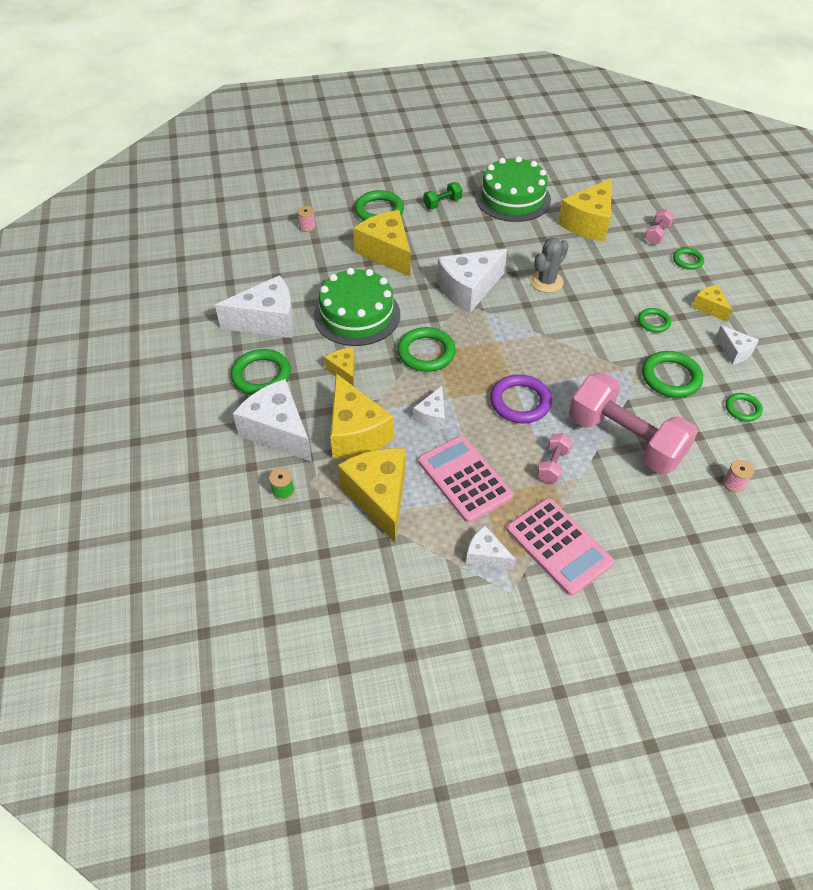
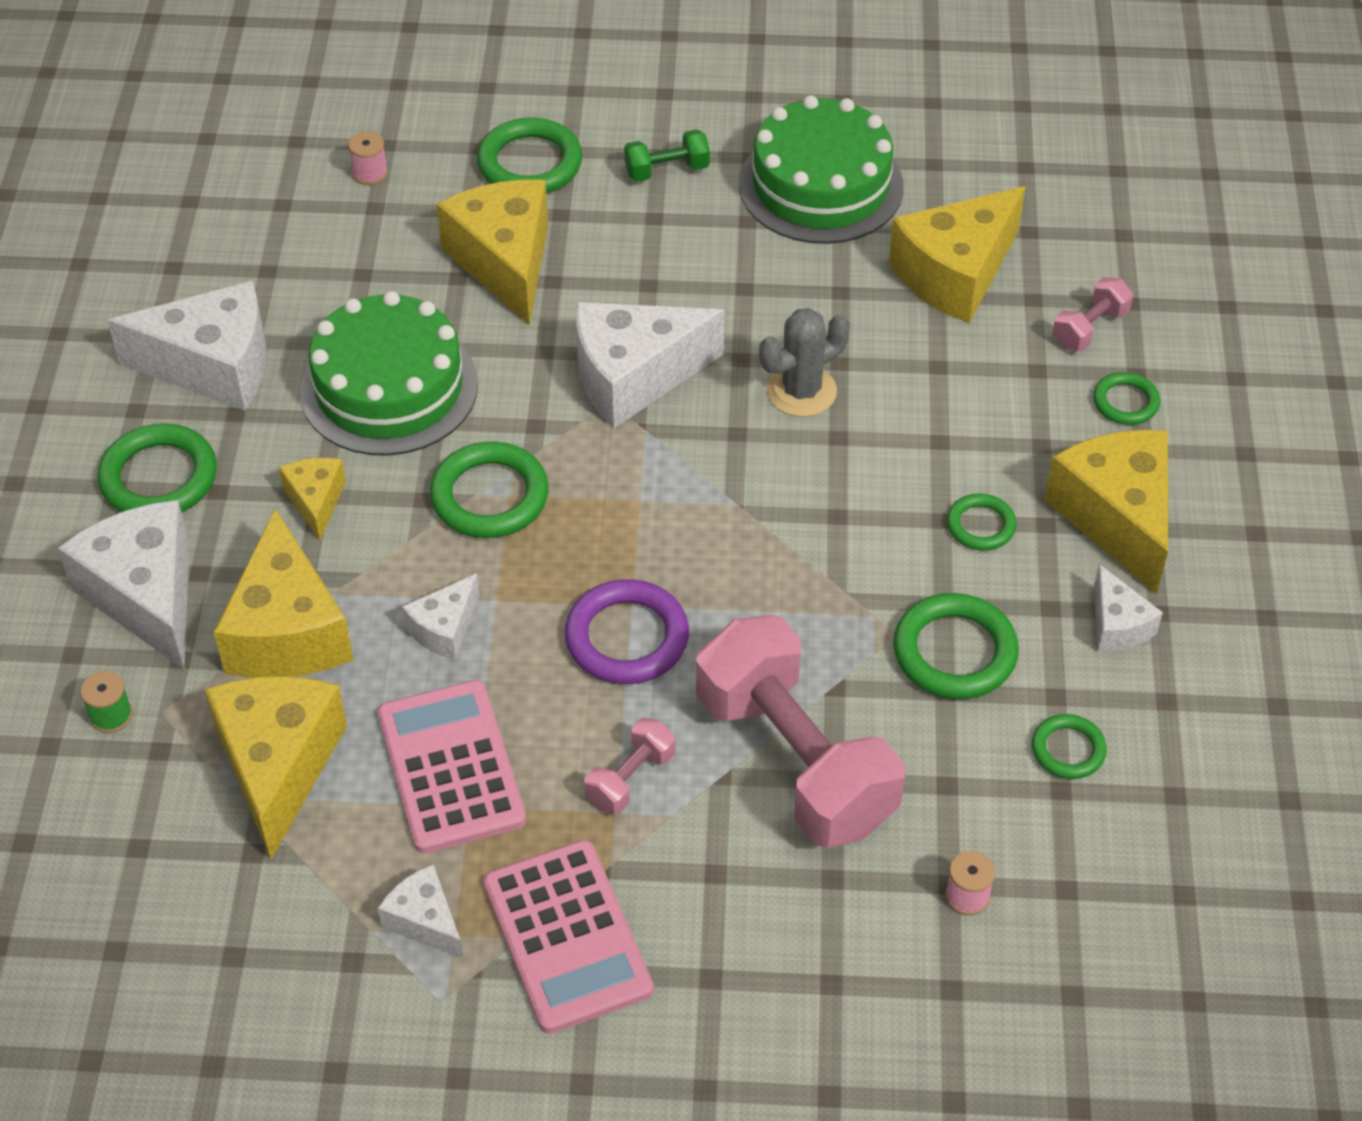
camera: 15 degrees right, 0 degrees up
(709, 307) = (1116, 518): yellow cheese -> yellow cheese, size x1.94

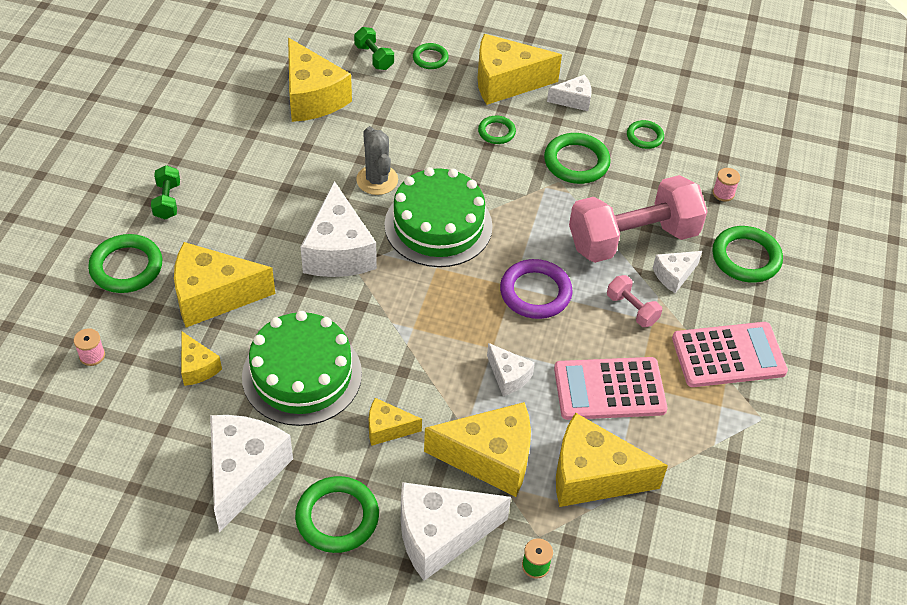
camera: 80 degrees left, 0 degrees up
(376, 278) = (197, 367): none -> yellow cheese
(425, 921) = (711, 418): white cheese -> white cheese (674, 275)
(489, 496) = (411, 337): green ring -> green ring (746, 258)
(821, 185) = (215, 135): green cake -> green cake (438, 225)
(1089, 328) = (374, 57): pink dumbbell -> green dumbbell

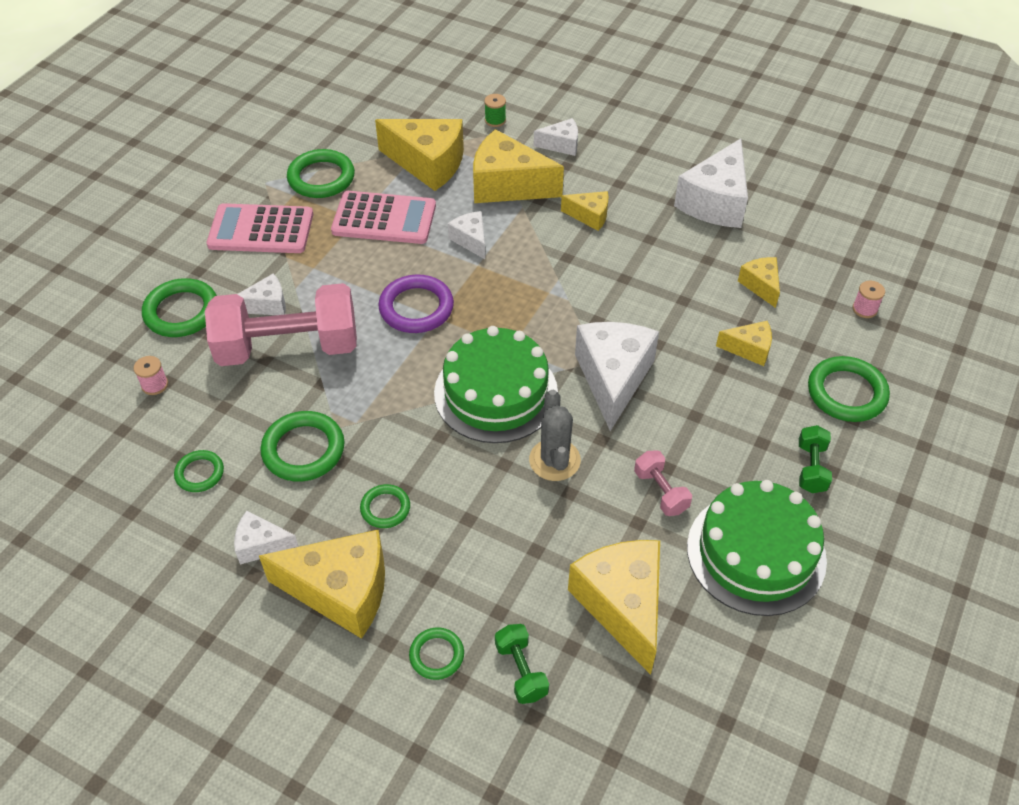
camera: 165 degrees left, 0 degrees up
(213, 296) = (749, 349): yellow cheese -> yellow cheese, size x0.52
(302, 375) = (661, 266): green cake -> green cake (756, 553)
(337, 517) = (640, 165): green ring -> green ring (321, 178)
(441, 535) = (561, 145): white cheese -> white cheese, size x0.52
(632, 309) = (328, 279): pink dumbbell -> pink dumbbell (660, 491)

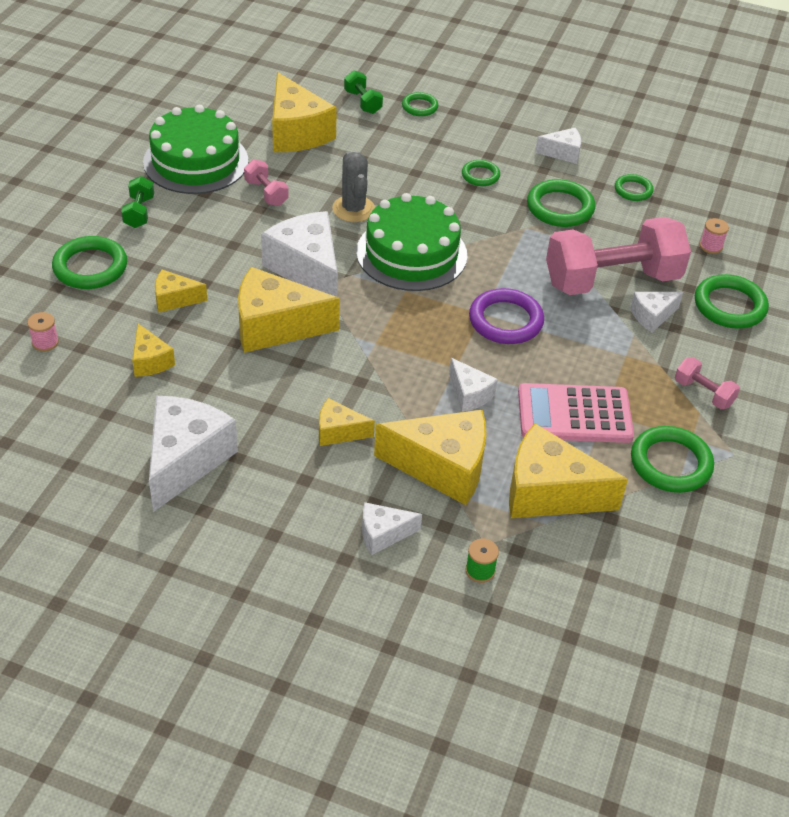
camera: 170 degrees right, 5 degrees down
(261, 230) = (703, 393): pink calculator -> pink dumbbell
(341, 591) = (494, 132): yellow cheese -> yellow cheese (275, 326)
(613, 378) = (307, 269): white cheese -> white cheese turned 150 degrees clockwise

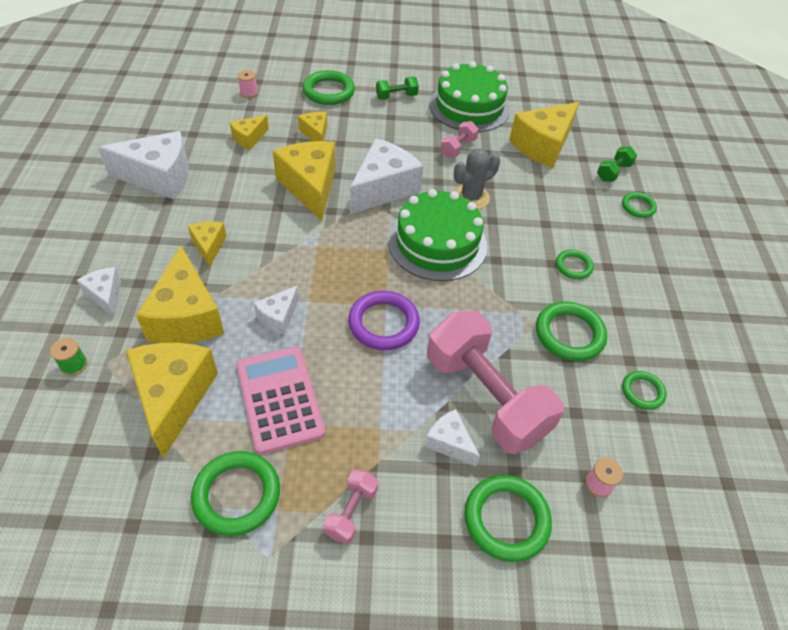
camera: 70 degrees right, 5 degrees up
(562, 153) = (656, 321): white cheese -> none

